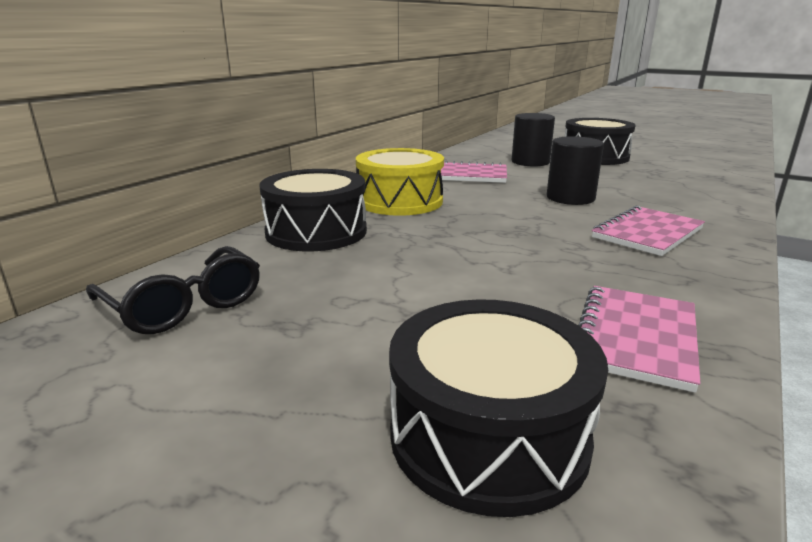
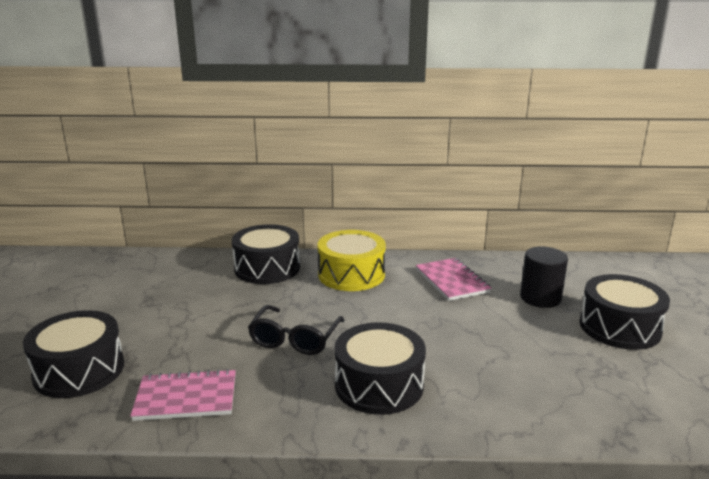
camera: 60 degrees right, 0 degrees up
(183, 304) = (154, 271): black glasses -> black glasses (295, 338)
(570, 198) = (440, 337): black cylinder -> none
(647, 233) = (379, 385): pink notebook -> black drum

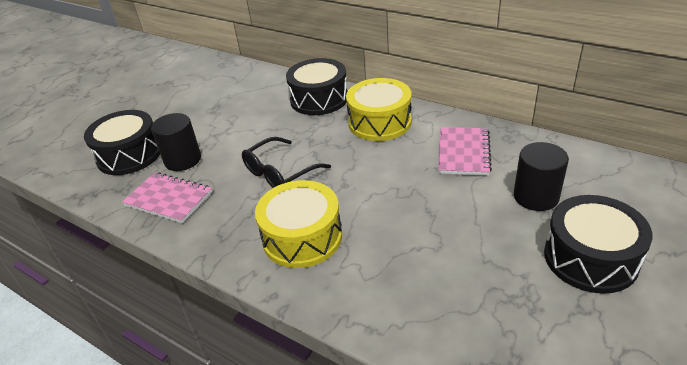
camera: 35 degrees right, 15 degrees up
(162, 357) = (183, 160): none -> black cylinder
(379, 385) = (302, 237): black drum -> yellow drum

